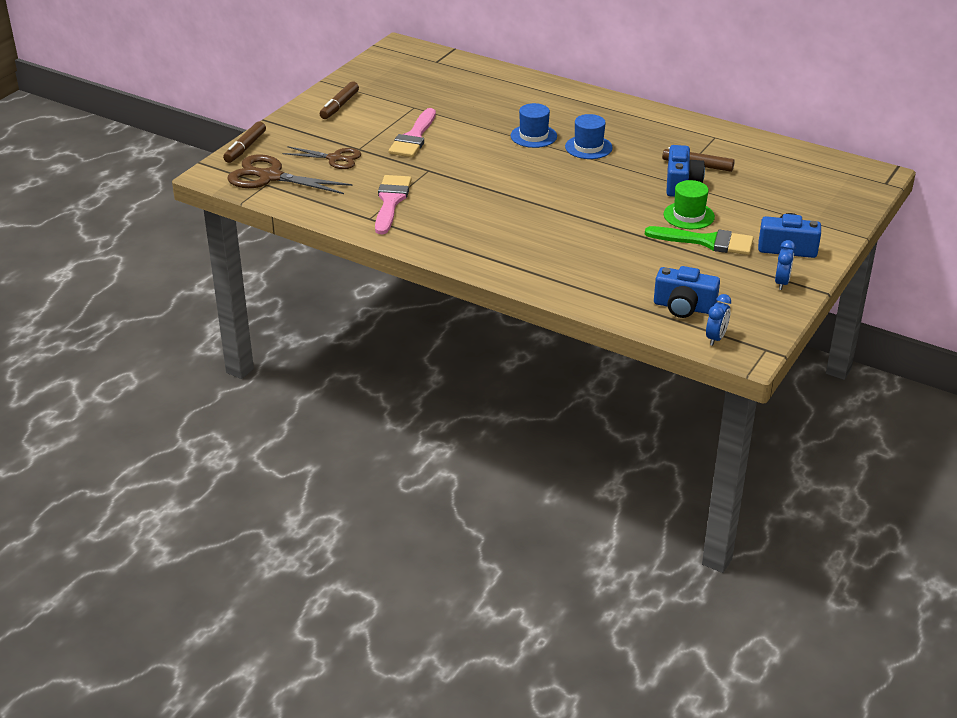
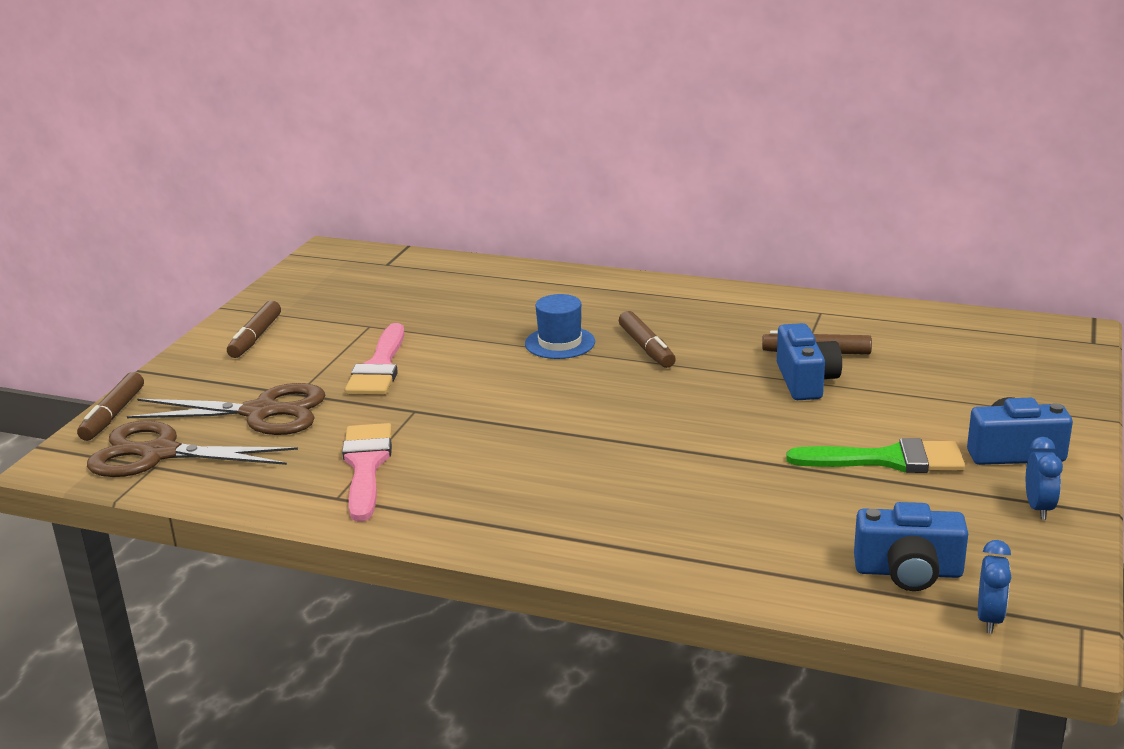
camera: 10 degrees left, 10 degrees down
(335, 158) = (262, 412): brown scissors -> brown scissors, size x1.56
(588, 147) = (646, 348): blue hat -> brown marker
(688, 215) = (840, 425): green hat -> none

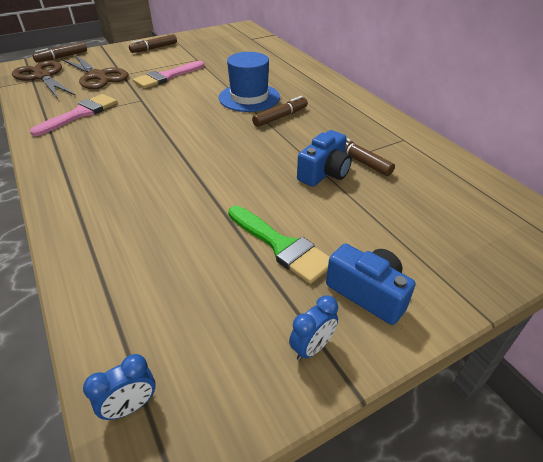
camera: 40 degrees right, 15 degrees up
(560, 343) = (249, 97): blue hat -> blue hat, size x1.50
(646, 348) = (280, 117): brown marker -> brown marker turned 150 degrees counterclockwise
(908, 572) = (155, 328): blue camera -> none

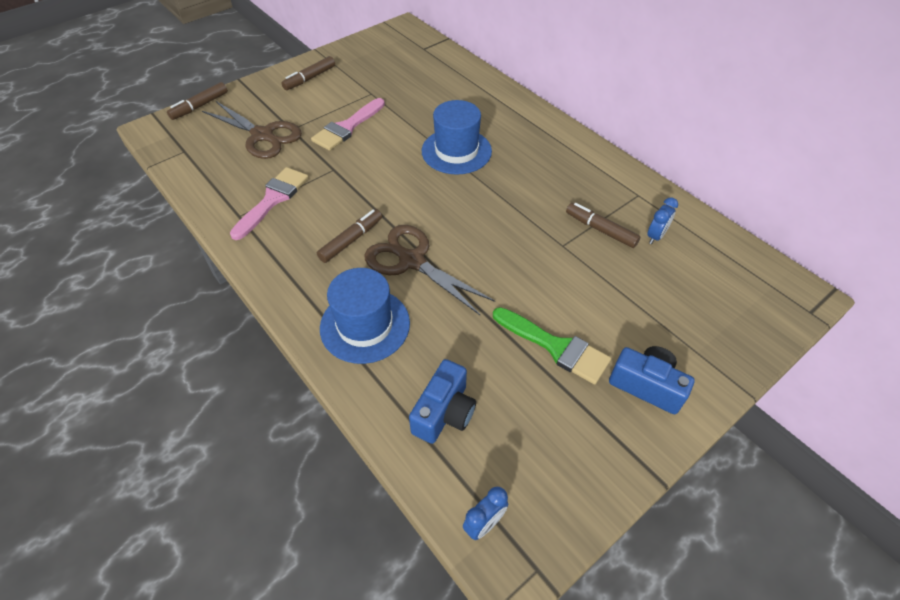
camera: 10 degrees left, 10 degrees up
(42, 76) = (194, 143): brown scissors -> brown scissors (411, 261)
(105, 206) = (365, 325): none -> blue hat
(280, 117) = (501, 177): brown marker -> brown marker (351, 240)
(312, 347) = (613, 446): blue clock -> blue clock (655, 236)
(324, 173) = (570, 251): blue camera -> blue camera (444, 412)

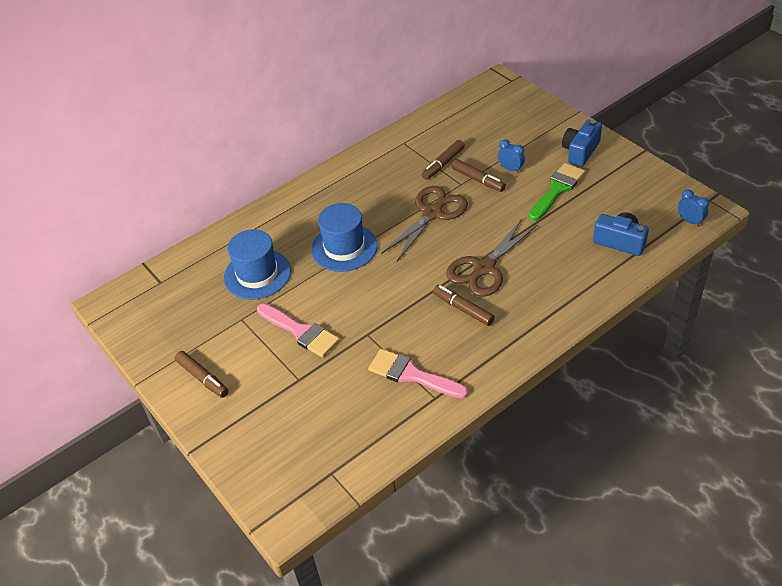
camera: 85 degrees left, 5 degrees down
(200, 106) = (244, 479): brown marker -> brown marker (478, 180)
(263, 135) = (308, 403): brown scissors -> brown scissors (432, 213)
(365, 325) = (553, 290): blue hat -> blue hat (257, 274)
(655, 236) = (448, 137): blue clock -> blue clock (511, 169)

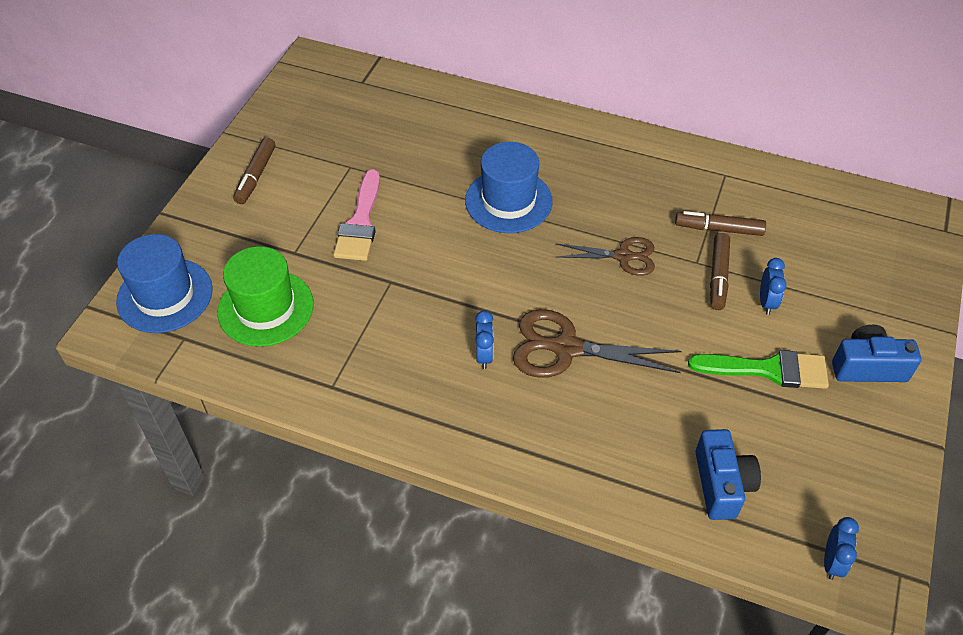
camera: 55 degrees right, 5 degrees up
(257, 274) = (420, 148): blue hat -> blue hat (165, 295)
(339, 413) = (265, 308): none -> green hat
(412, 375) = (354, 349): pink brush -> none
(432, 213) = (623, 256): brown scissors -> brown scissors, size x0.64
(463, 309) = (484, 355): brown marker -> blue clock

